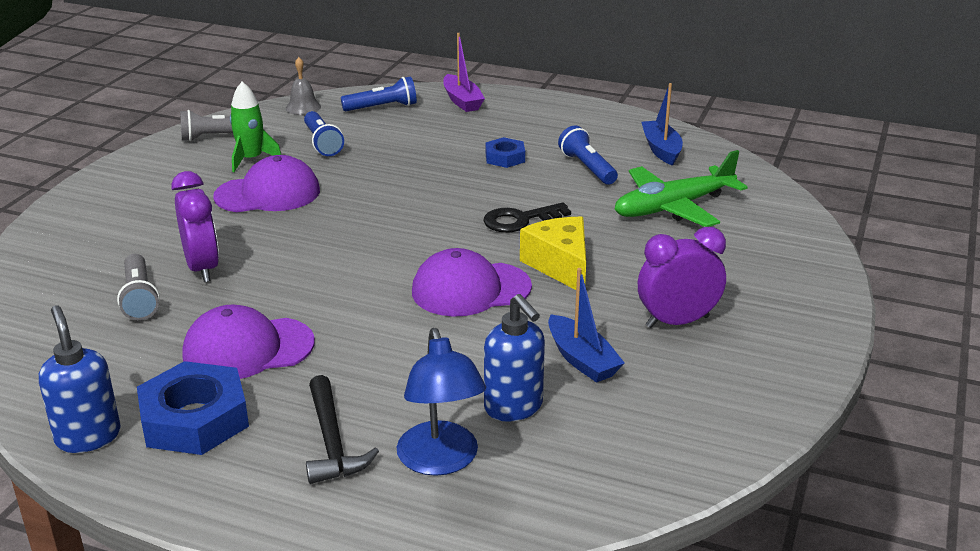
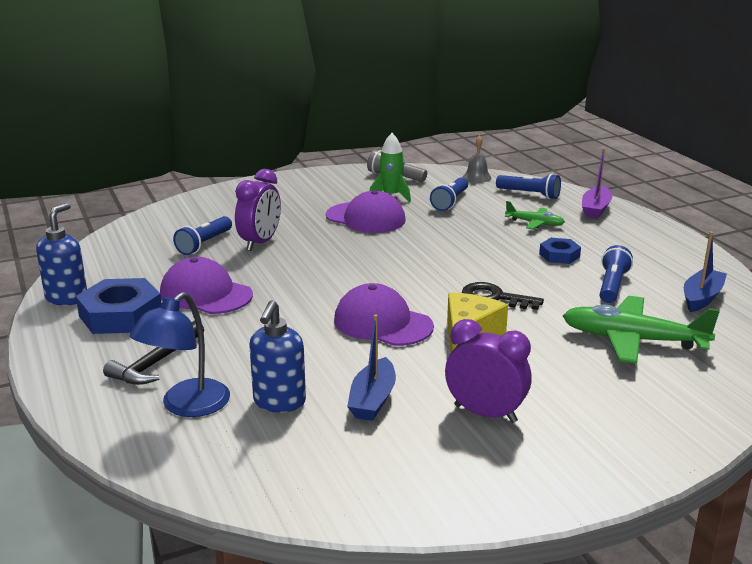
camera: 45 degrees right, 5 degrees down
(139, 298) = (204, 244): grey flashlight -> blue flashlight
(435, 135) = (534, 223): none -> green plane

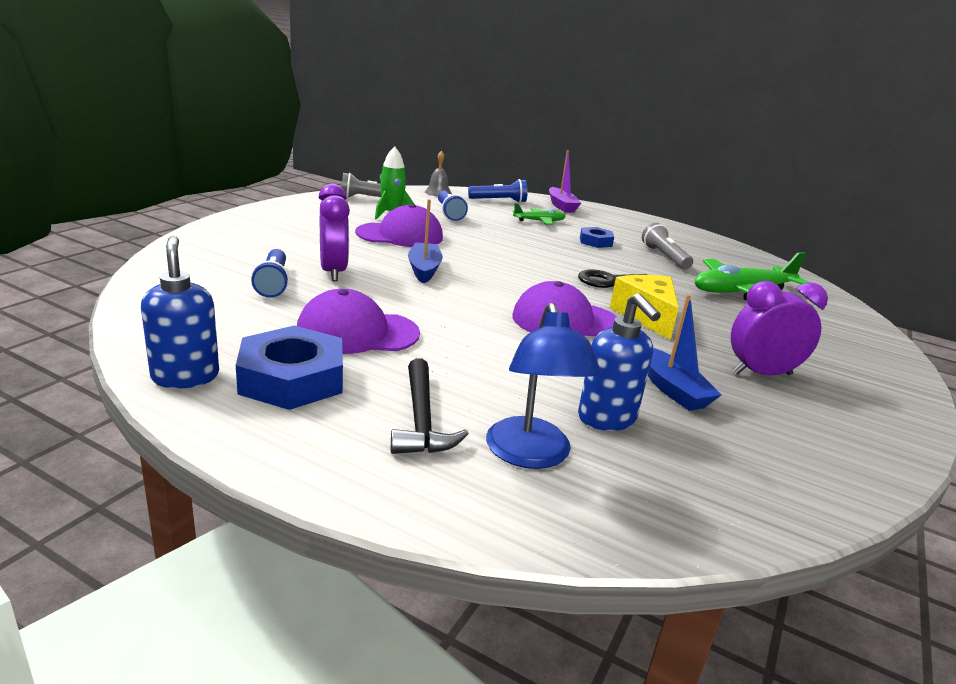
camera: 40 degrees left, 0 degrees up
(612, 286) = (664, 257): blue flashlight -> grey flashlight
(701, 298) = (725, 255): blue boat -> blue boat (424, 270)

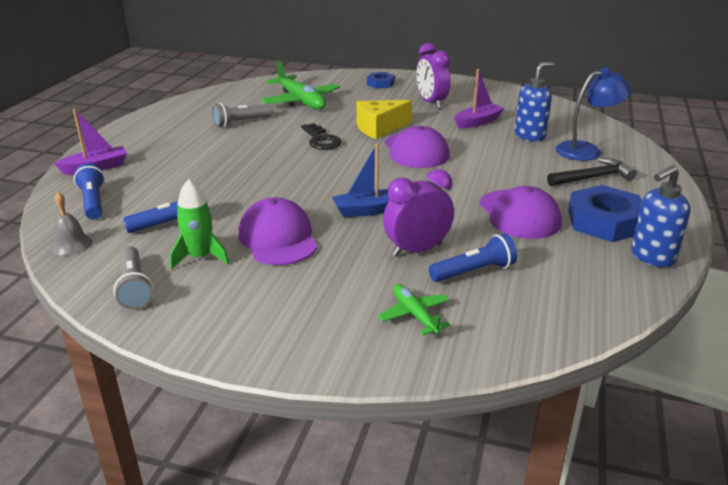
camera: 100 degrees left, 5 degrees up
(539, 221) = (168, 175): green plane -> green plane (414, 315)
(595, 242) = (219, 147): blue nut -> blue nut (380, 84)
(672, 389) = (477, 122): blue boat -> purple boat

